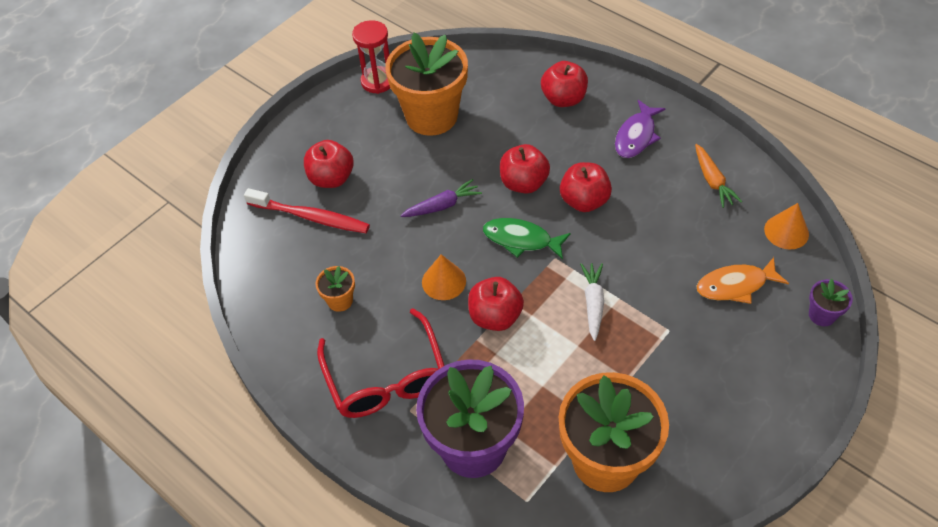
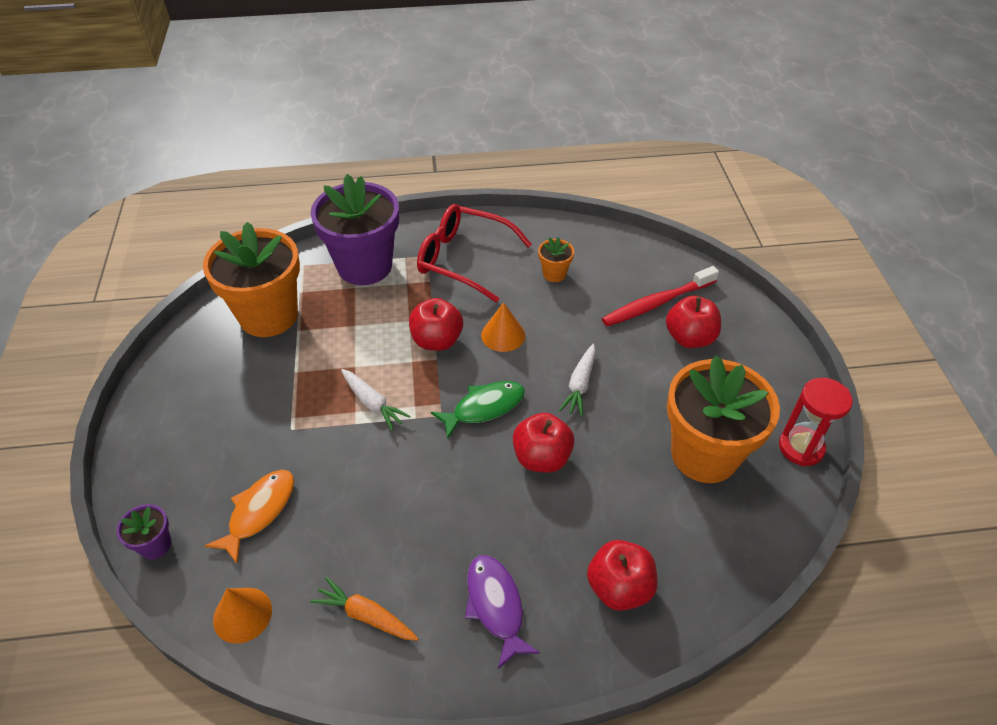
camera: 130 degrees right, 5 degrees down
(442, 205) = (580, 385): purple carrot -> white carrot
(584, 201) = (470, 485): red apple -> none

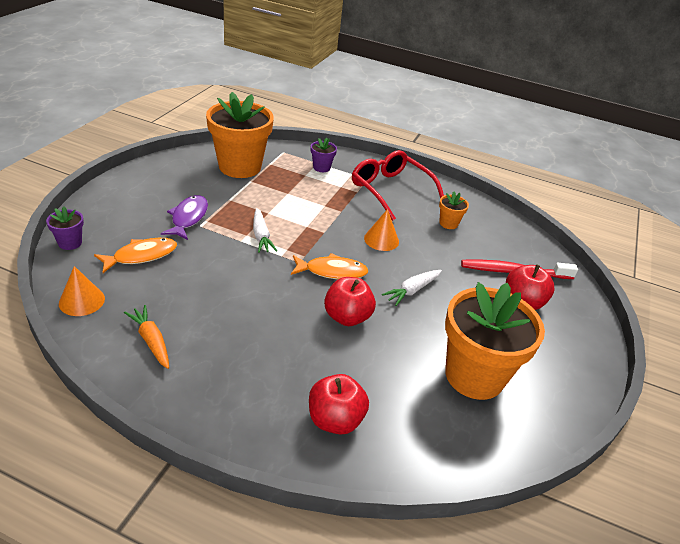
camera: 25 degrees right, 10 degrees down
(364, 266) = (321, 167): purple flower pot -> purple flower pot, size x0.43
(437, 340) = (333, 223): red apple -> none
(484, 408) = (332, 271): green fish -> orange fish
(496, 606) = (238, 382): purple fish -> purple fish (188, 218)
(801, 448) = (562, 412): red hourglass -> none

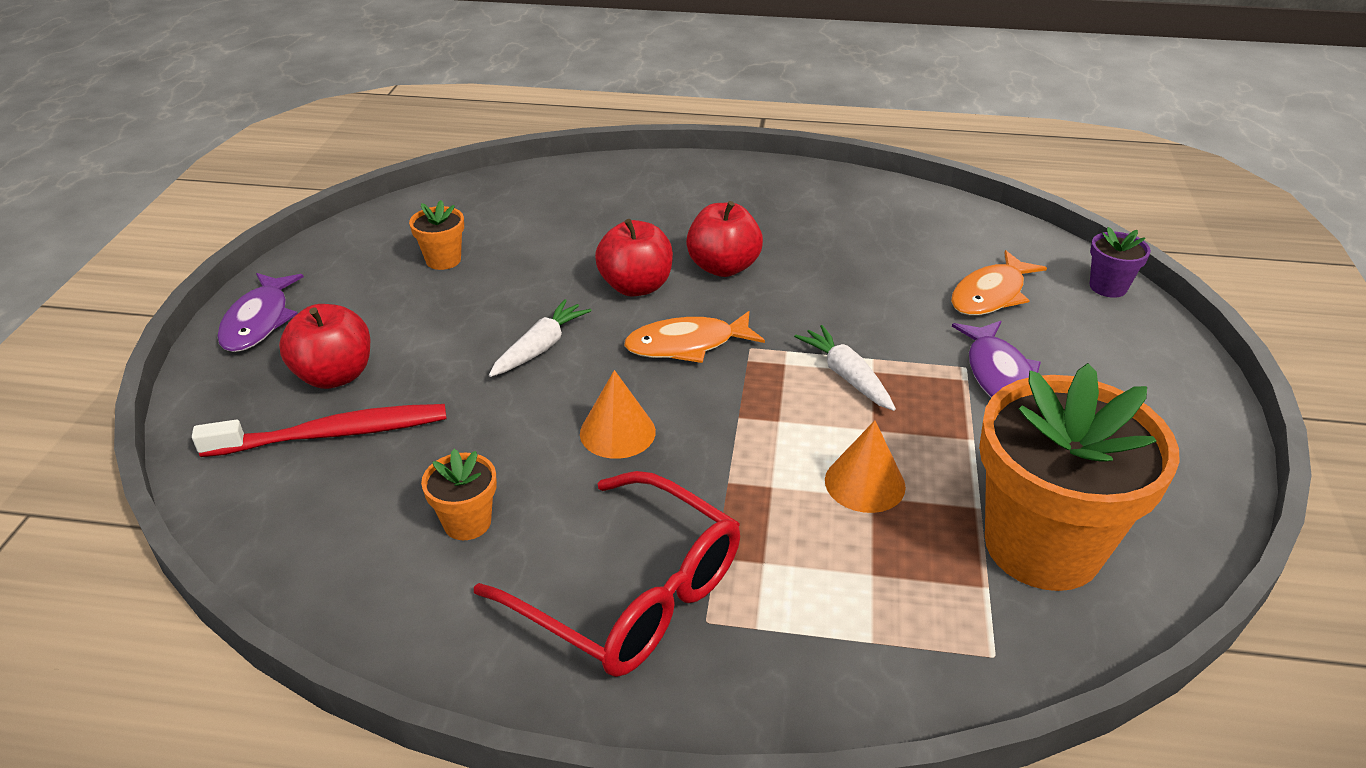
camera: 170 degrees right, 0 degrees up
(82, 301) = (989, 228): orange cone -> orange cone (865, 483)
(151, 341) = (863, 211): orange carrot -> none
(321, 167) = (849, 622): purple flower pot -> none
(335, 420) = (612, 193): red apple -> red apple (723, 267)
(474, 376) = (443, 260): orange flower pot -> orange flower pot, size x0.43
(583, 352) = (259, 321): none -> purple fish

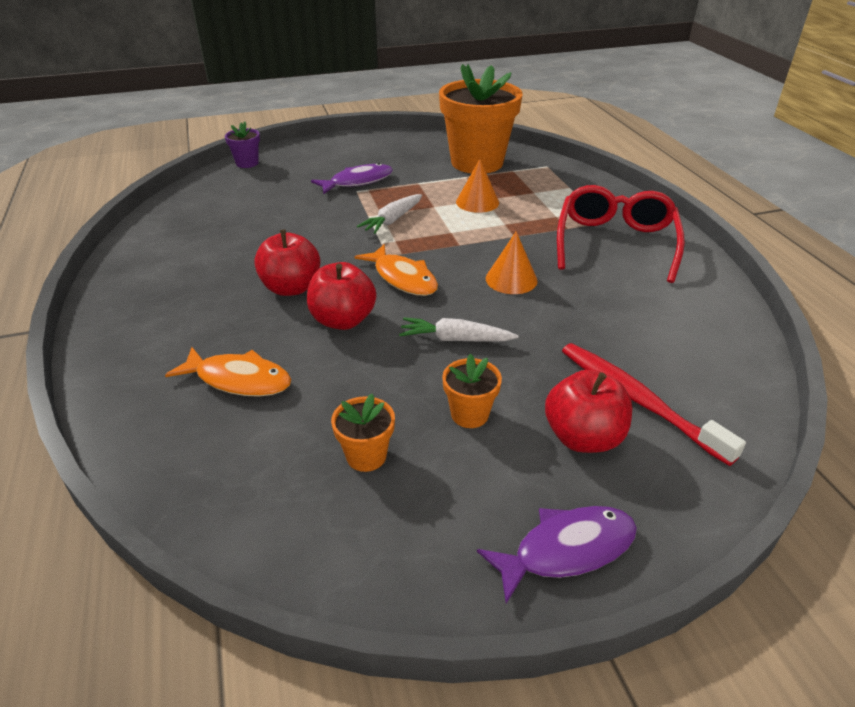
camera: 115 degrees left, 0 degrees up
(467, 522) = (635, 306): orange flower pot -> orange flower pot (469, 414)
(990, 294) = (274, 191): orange fish -> orange fish (239, 380)

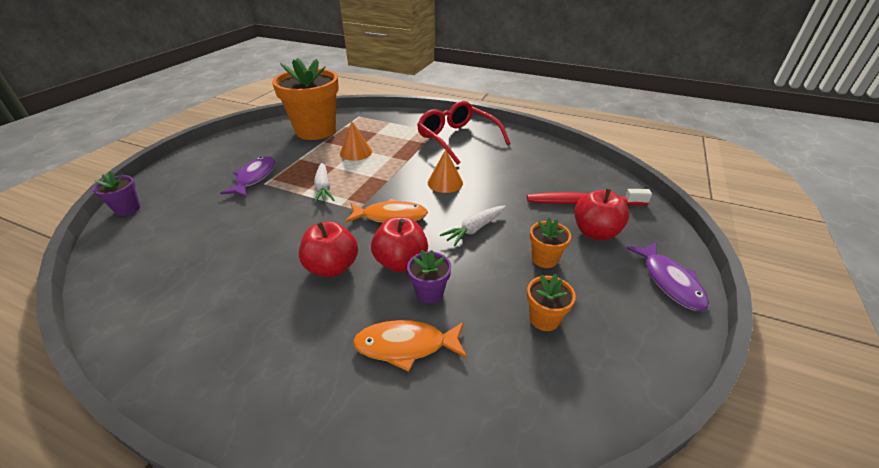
camera: 50 degrees left, 0 degrees up
(239, 380) = (406, 345): orange fish -> orange fish turned 150 degrees counterclockwise
(320, 359) = (429, 292): none -> purple flower pot
(567, 550) = (669, 282): purple fish -> purple fish turned 150 degrees clockwise

